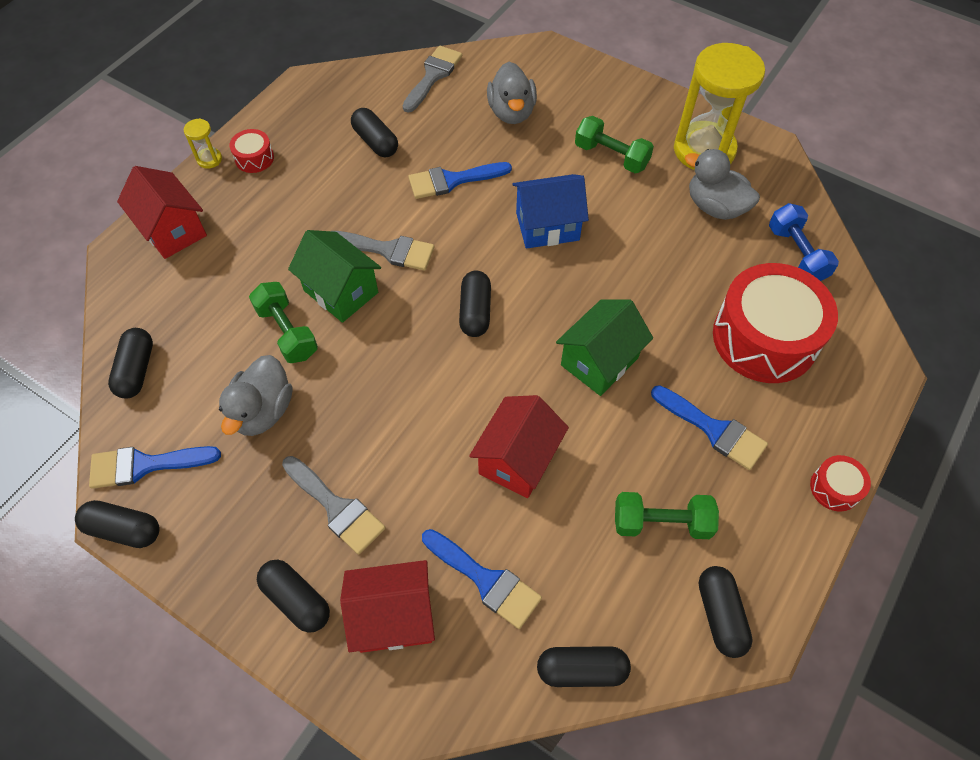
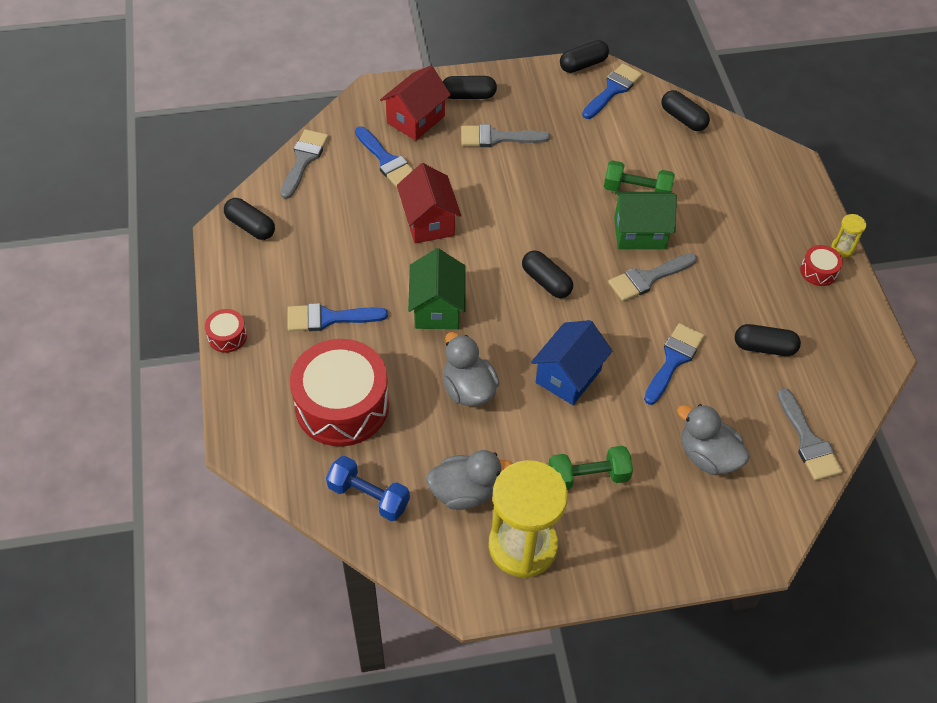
camera: 135 degrees right, 5 degrees down
(173, 230) = (786, 192): red house -> none
(263, 411) = (592, 148): grey duck -> grey duck (468, 389)
(486, 580) = (387, 161): blue brush -> blue brush turned 120 degrees counterclockwise
(581, 669) = (304, 160): black capsule -> grey brush
(661, 523) = (318, 247): green dumbbell -> none

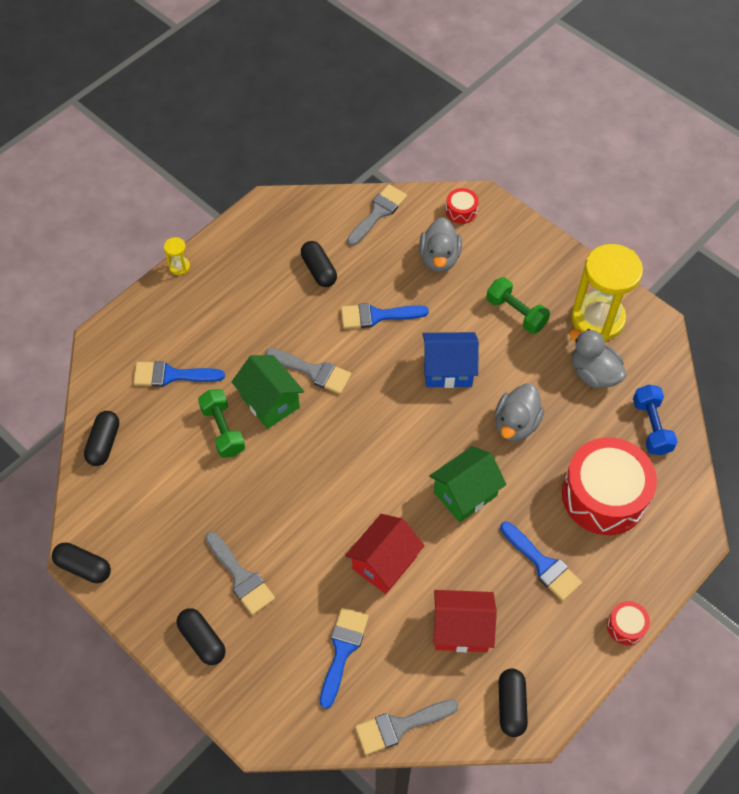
camera: 125 degrees left, 5 degrees up
(416, 119) = (270, 664): red house -> red house (461, 629)
(546, 282) = (374, 436): black capsule -> none
(613, 90) = (103, 520): blue brush -> blue brush (171, 375)
(818, 271) = (216, 271): red drum -> red drum (461, 211)

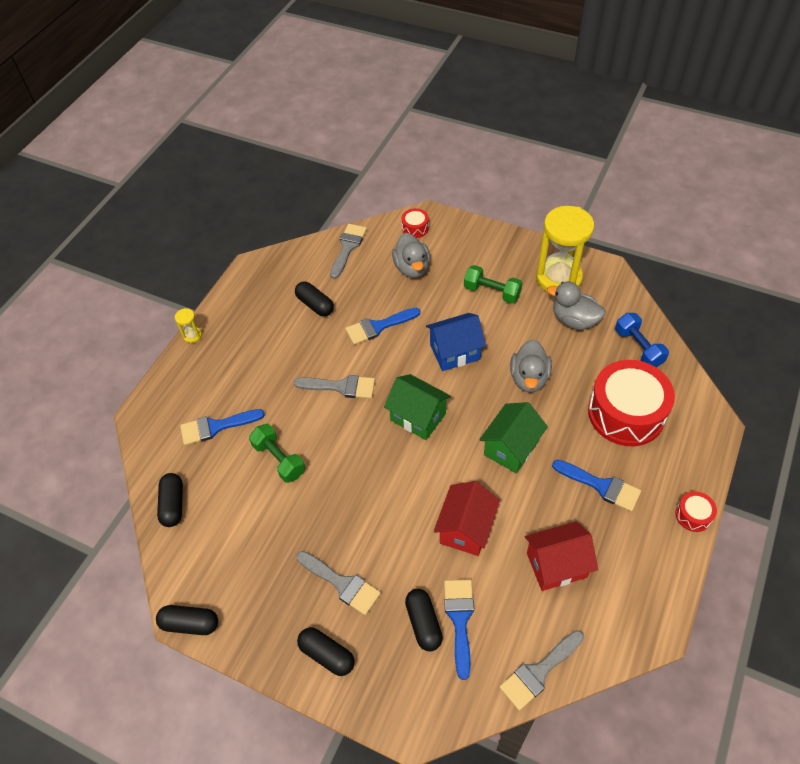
camera: 15 degrees left, 5 degrees down
(270, 402) = (312, 423): green house -> green house (418, 417)
(511, 705) = (628, 618): black capsule -> black capsule (423, 623)

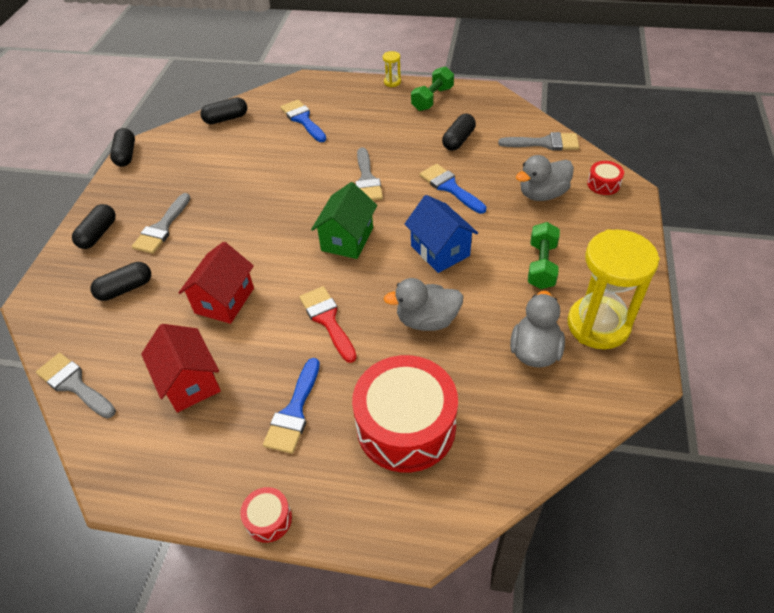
camera: 75 degrees right, 5 degrees down
(279, 459) = (278, 162): green dumbbell -> green dumbbell (432, 99)
(460, 619) = (129, 314): blue brush -> none
(466, 529) = (224, 300): red house -> red house turned 75 degrees counterclockwise
(511, 448) = (327, 320): green house -> red brush
(638, 347) = (519, 429): blue dumbbell -> none

